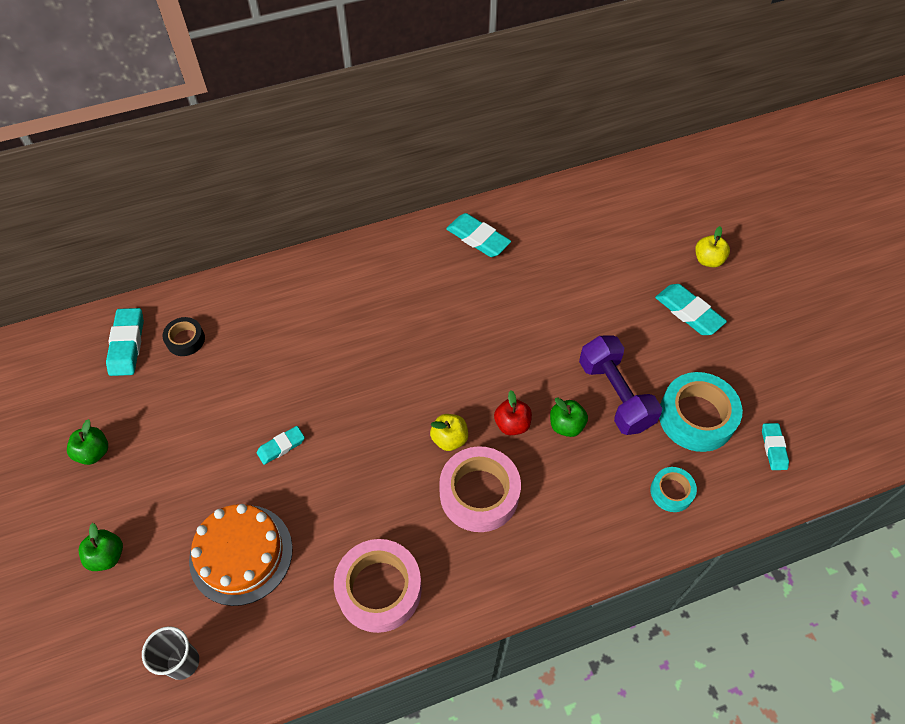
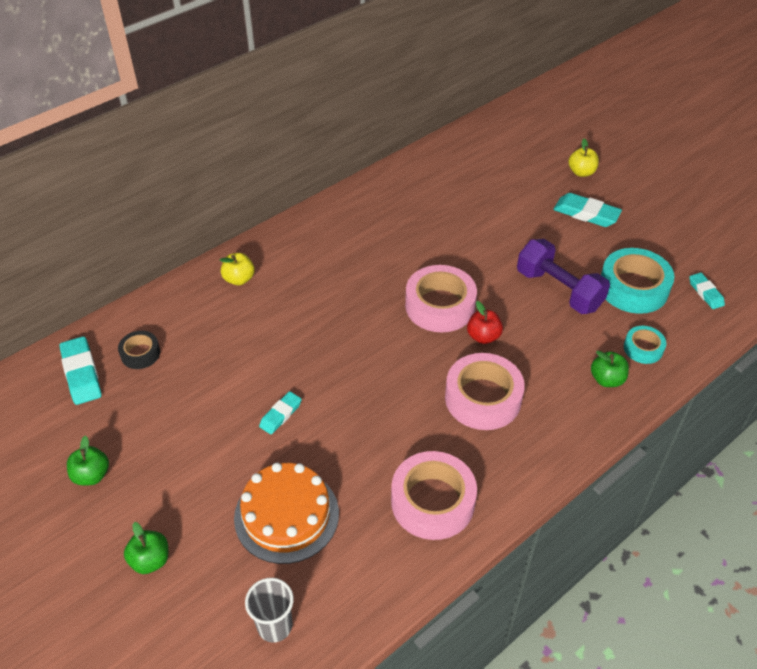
camera: 20 degrees left, 10 degrees down
(449, 439) = (434, 363): yellow apple -> yellow apple (239, 279)
(478, 238) = (379, 203): turquoise eraser -> none
(485, 375) = (440, 306): none -> pink tape
(566, 425) = (530, 324): green apple -> green apple (606, 379)

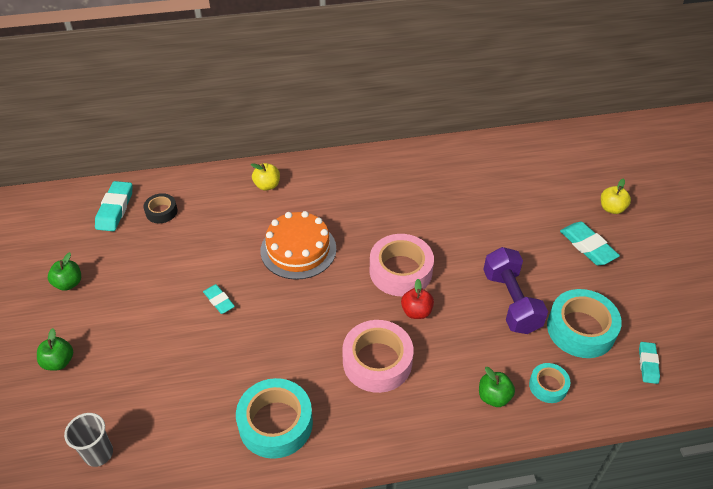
camera: 30 degrees right, 0 degrees up
(280, 415) = (219, 301): turquoise eraser -> turquoise eraser turned 75 degrees clockwise
(286, 515) = (167, 377): orange cake -> orange cake (298, 249)
(432, 501) = (275, 423): pink tape -> turquoise tape

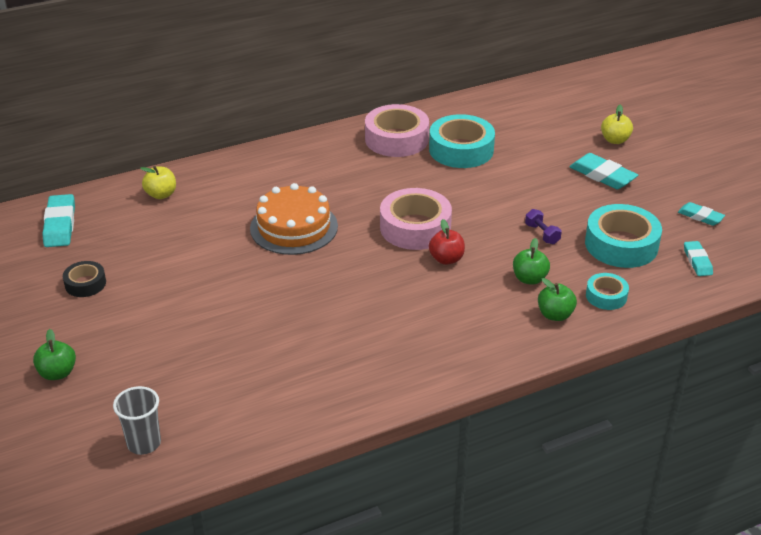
camera: 15 degrees left, 10 degrees down
(69, 283) = (35, 301): green apple -> green apple (529, 279)
(161, 211) = (118, 219): black tape -> black tape (85, 284)
(219, 301) = (223, 287): turquoise eraser -> turquoise eraser (700, 216)
(267, 185) = (233, 176): yellow apple -> yellow apple (161, 194)
(275, 423) = (333, 379): turquoise tape -> turquoise tape (461, 150)
(377, 361) = (422, 308): pink tape -> pink tape (396, 139)
(511, 301) = (542, 234): purple dumbbell -> purple dumbbell, size x0.45

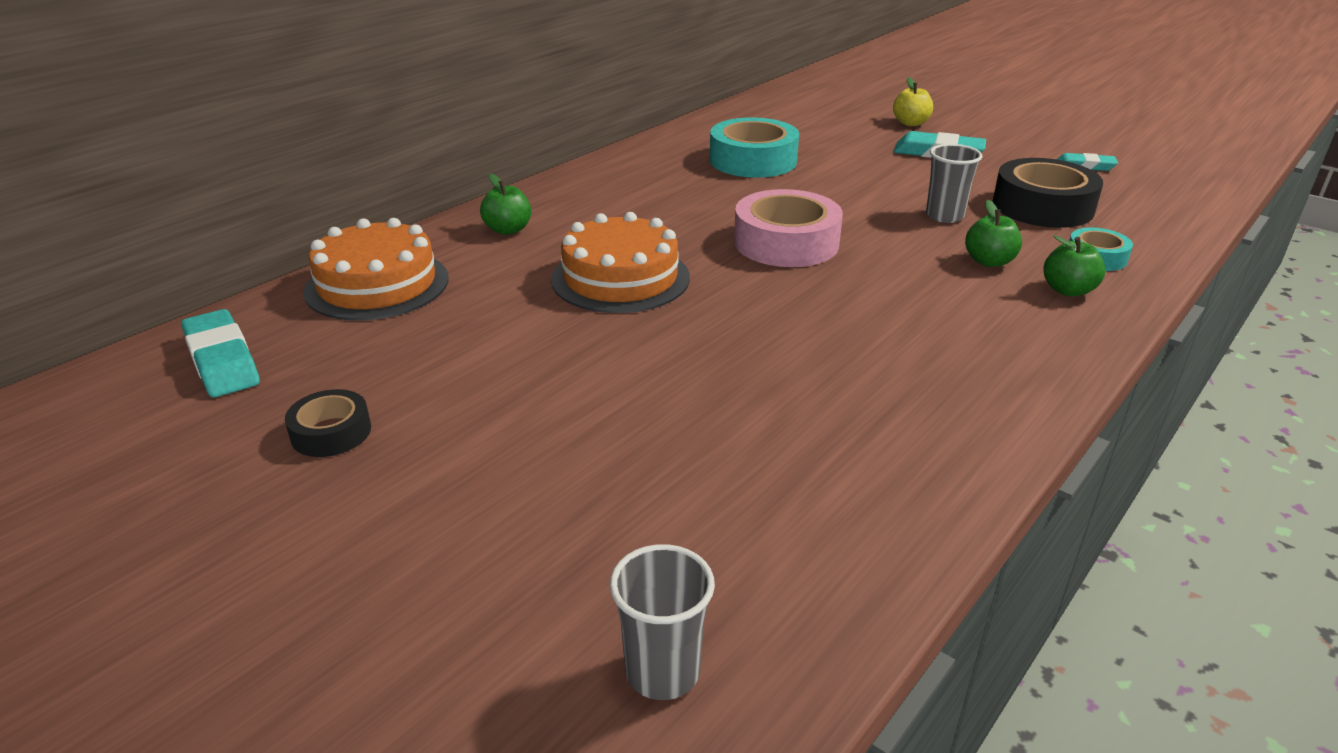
camera: 25 degrees left, 5 degrees down
(58, 373) = (378, 598): green apple -> green apple (508, 230)
(161, 194) = (377, 284): yellow apple -> orange cake
(396, 139) = (663, 165): pink tape -> none
(446, 259) = (864, 265): red apple -> none
(542, 234) = (944, 216): purple dumbbell -> grey cup
(621, 245) = (1042, 206): turquoise tape -> black tape
(697, 261) = (1139, 203): turquoise eraser -> none

